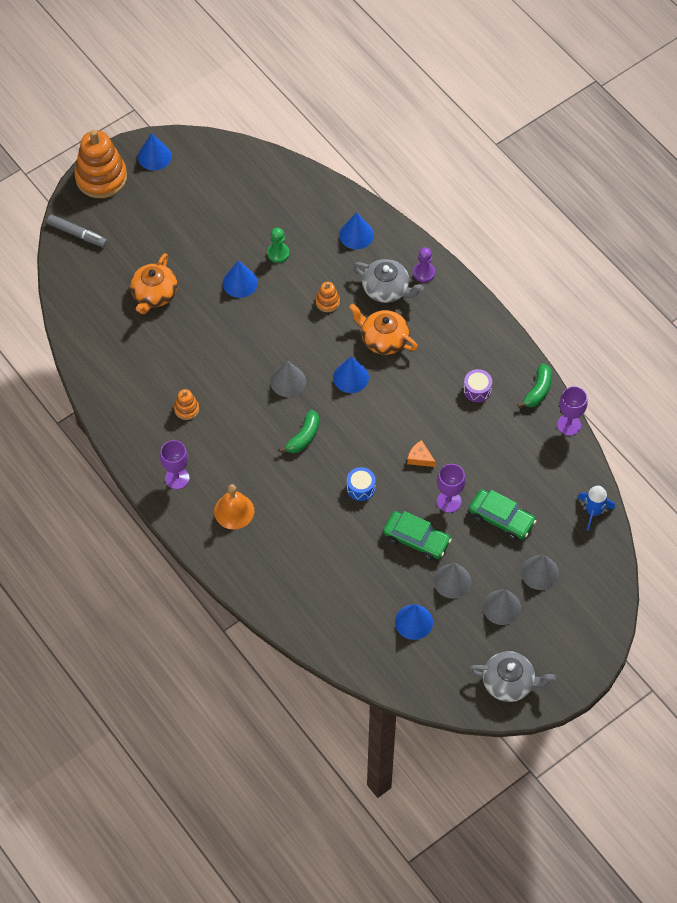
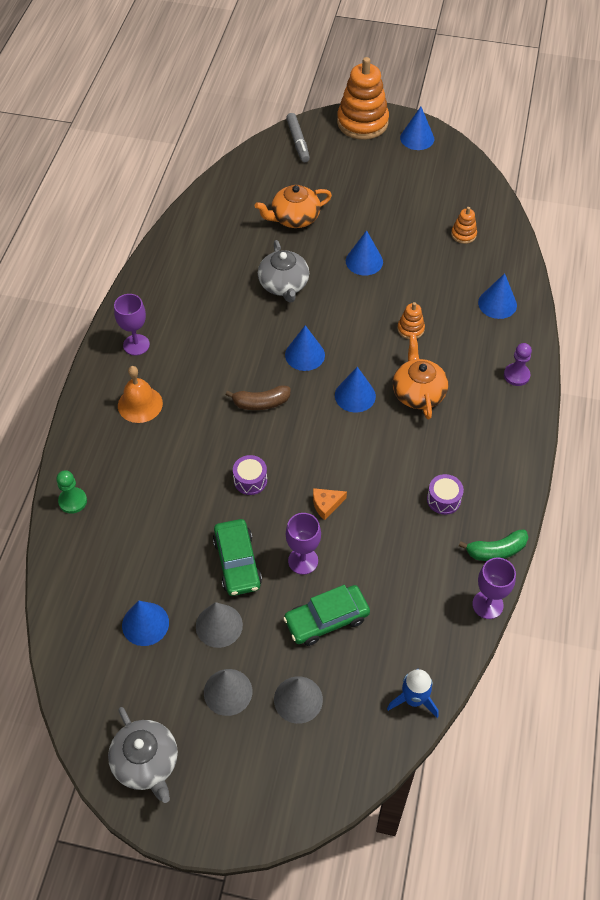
camera: 50 degrees right, 5 degrees down
(186, 409) = (209, 307): orange stacking toy -> orange stacking toy (463, 234)
(278, 253) = (419, 266): green pawn -> green pawn (73, 501)
(288, 381) = (305, 355): grey cone -> blue cone
(303, 437) = (261, 403): green banana -> brown banana
(361, 488) = (250, 480): blue drum -> purple drum
(386, 289) = (469, 360): grey teapot -> grey teapot (284, 285)
(420, 458) = (326, 504): orange cheese -> orange cheese turned 105 degrees counterclockwise
(501, 518) = (326, 619): green car -> green car turned 75 degrees clockwise

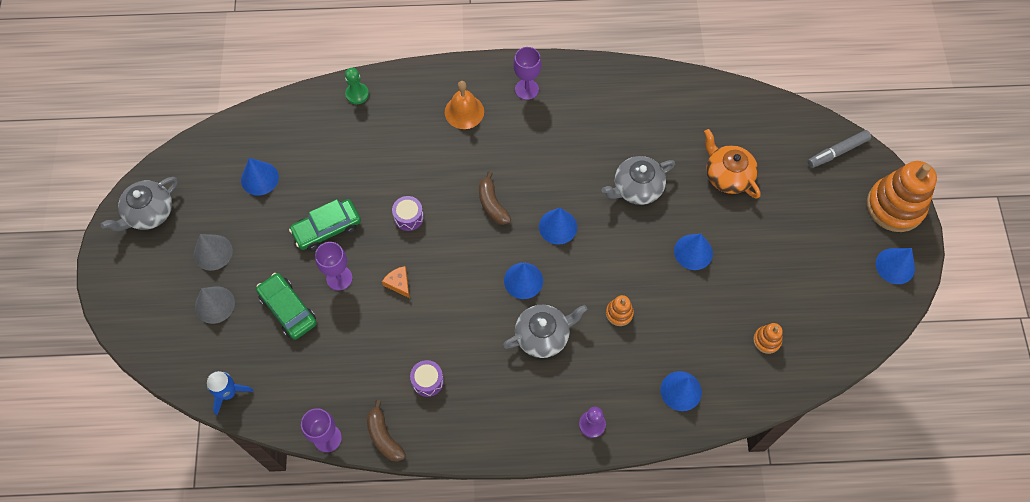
camera: 75 degrees right, 10 degrees up
(219, 625) = (268, 230): grey cone -> none
(418, 392) = (543, 335): orange teapot -> grey teapot
(496, 550) = (384, 437): green banana -> brown banana

